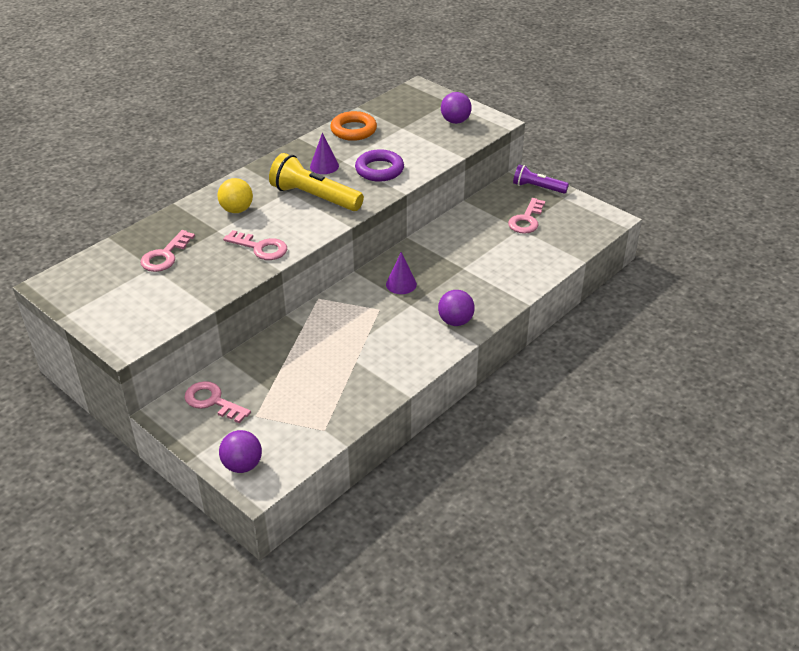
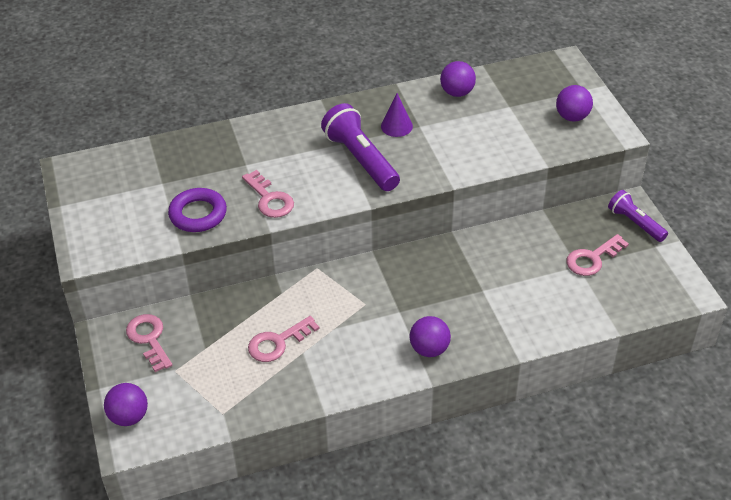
camera: 30 degrees right, 5 degrees up
(165, 256) = (181, 175): pink key -> pink key (278, 342)
(237, 210) = (279, 148): yellow ball -> none
(314, 197) = (361, 160): yellow flashlight -> purple flashlight
(353, 130) = (457, 93): orange ring -> purple ball
(379, 170) = (448, 150): purple ring -> purple ring (198, 214)
(401, 284) = (406, 284): purple cone -> none

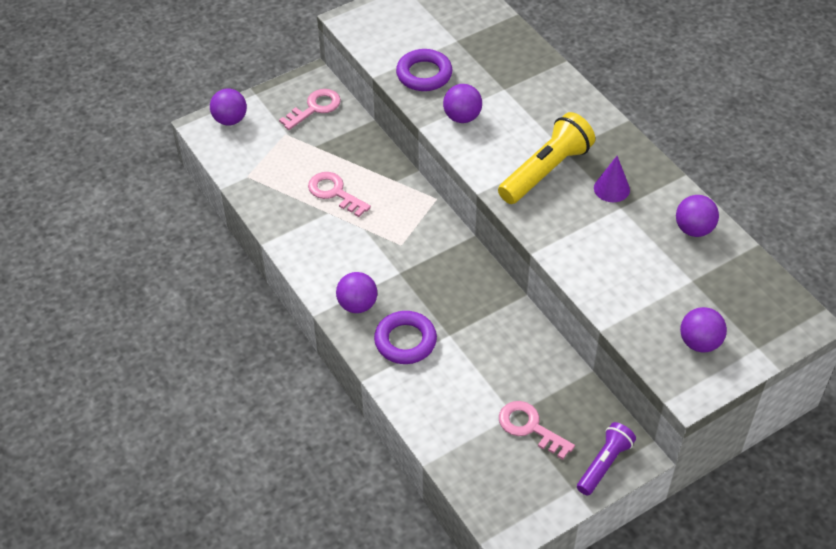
camera: 75 degrees right, 5 degrees up
(270, 199) = (462, 117): pink key -> purple ball
(361, 160) = (546, 171): purple flashlight -> yellow flashlight
(482, 322) = (405, 341): none -> purple ring

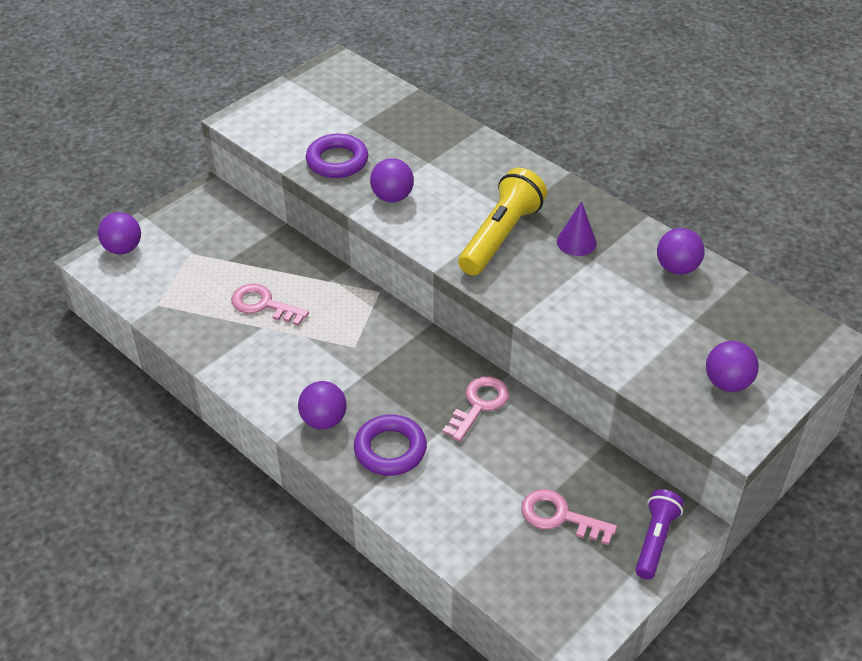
camera: 15 degrees left, 5 degrees down
(315, 108) = (217, 221): pink key -> pink key (479, 405)

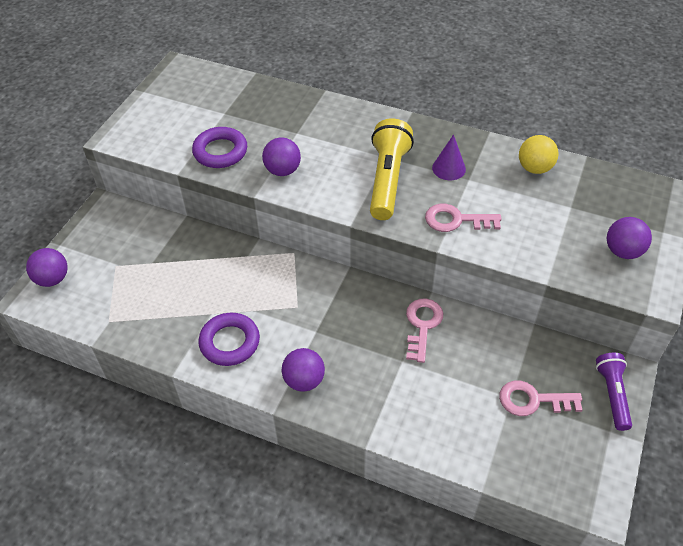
camera: 20 degrees left, 5 degrees up
(263, 305) = (202, 293): pink key -> pink key (456, 220)
(390, 449) = (371, 388): purple ring -> purple ring (230, 342)
(677, 268) = (534, 168): purple ball -> yellow ball

